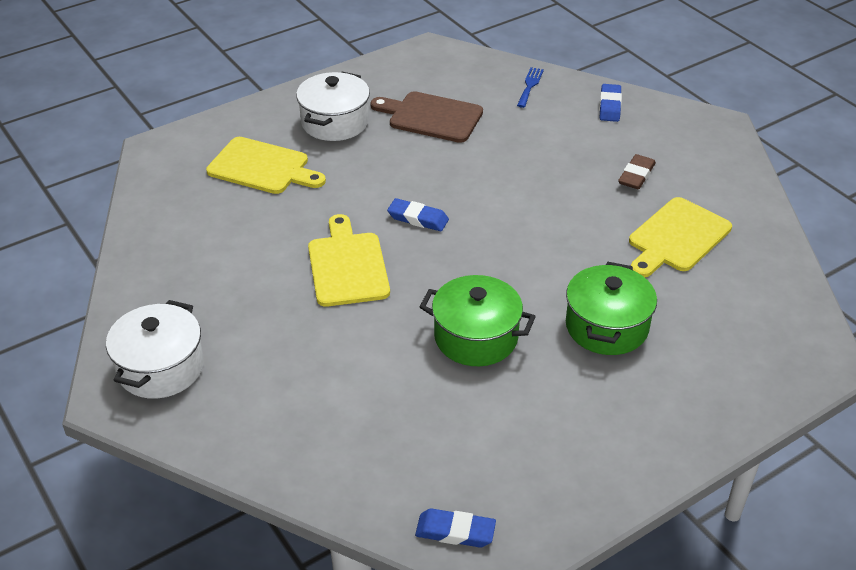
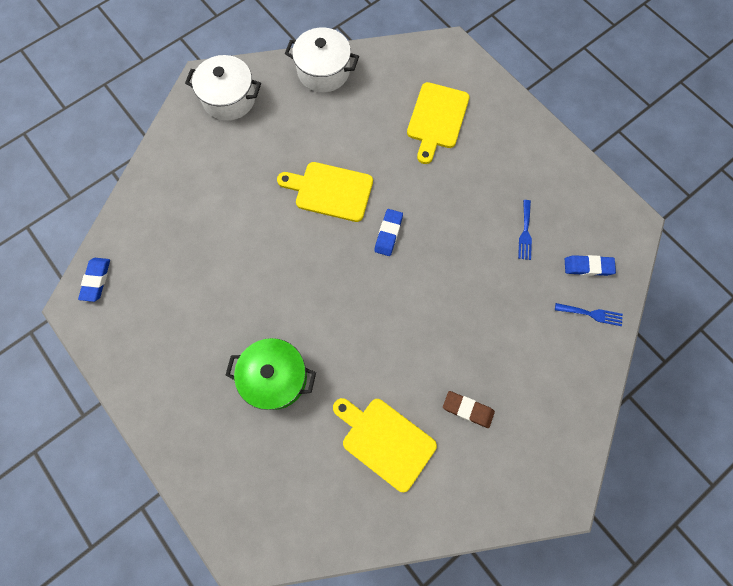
camera: 85 degrees right, 30 degrees up
(335, 122) = (504, 160): white pot -> white pot (323, 71)
(347, 266) = (330, 191): yellow cutting board -> yellow cutting board turned 150 degrees counterclockwise
(431, 117) = (525, 232): brown cutting board -> blue fork
(476, 337) = (261, 283): green pot -> none
(610, 106) = (573, 389): blue eraser -> blue eraser (588, 267)

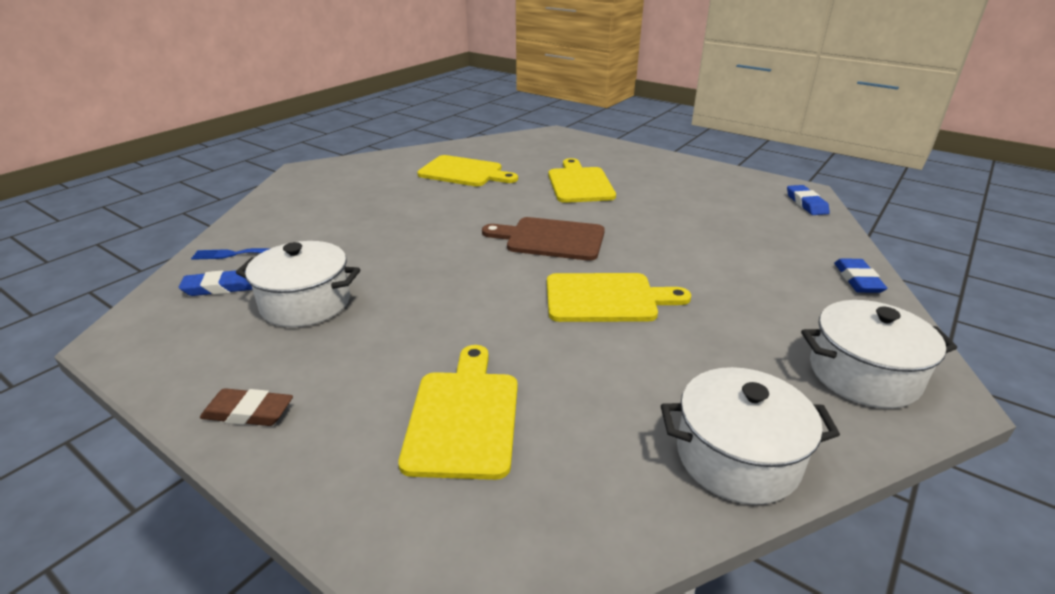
camera: 165 degrees right, 40 degrees down
(275, 377) = (579, 184): green pot -> yellow cutting board
(340, 275) = (550, 239): none -> brown cutting board
(388, 234) = (505, 275): blue eraser -> blue eraser (857, 280)
(467, 409) = (388, 191): brown eraser -> brown eraser (248, 412)
(525, 232) = (306, 303): blue fork -> white pot

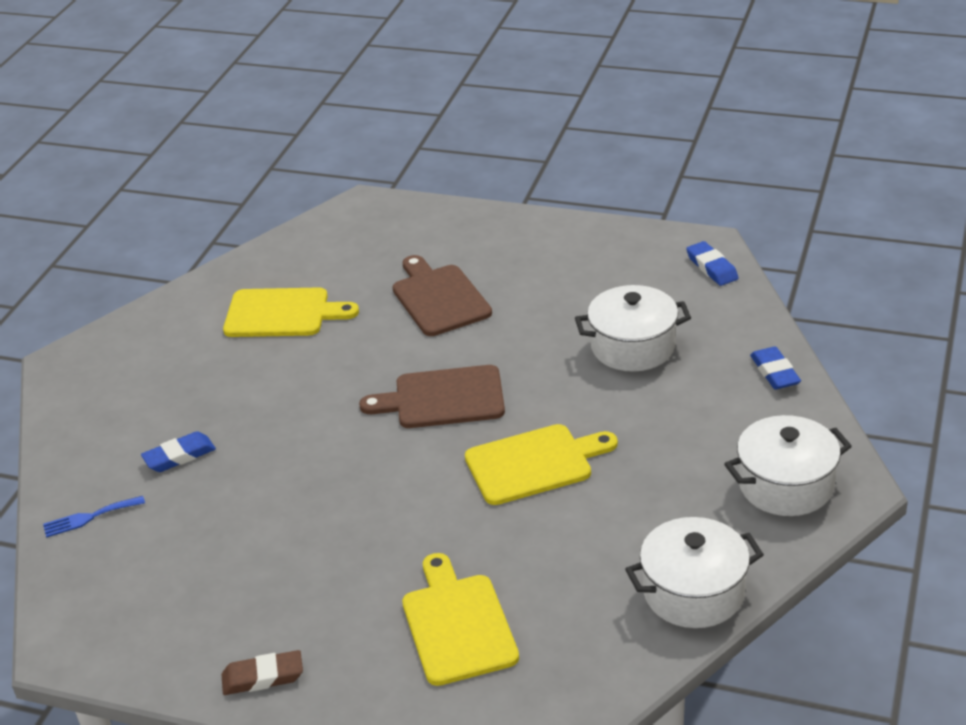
camera: 15 degrees left, 5 degrees up
(220, 287) = (115, 563): blue eraser -> blue eraser (179, 456)
(306, 303) = (227, 555): white pot -> white pot (633, 347)
(579, 184) = (439, 298): yellow cutting board -> brown cutting board

